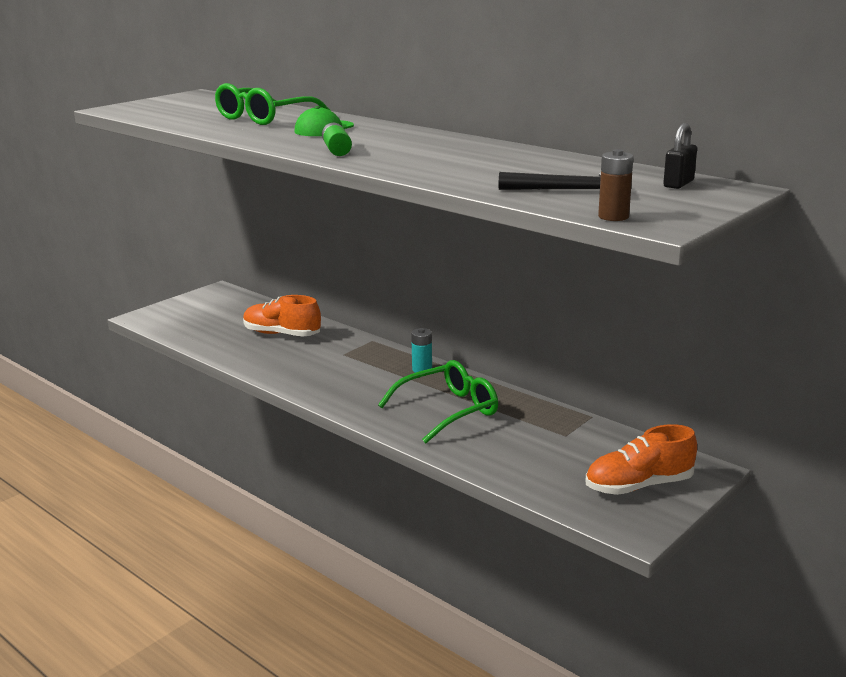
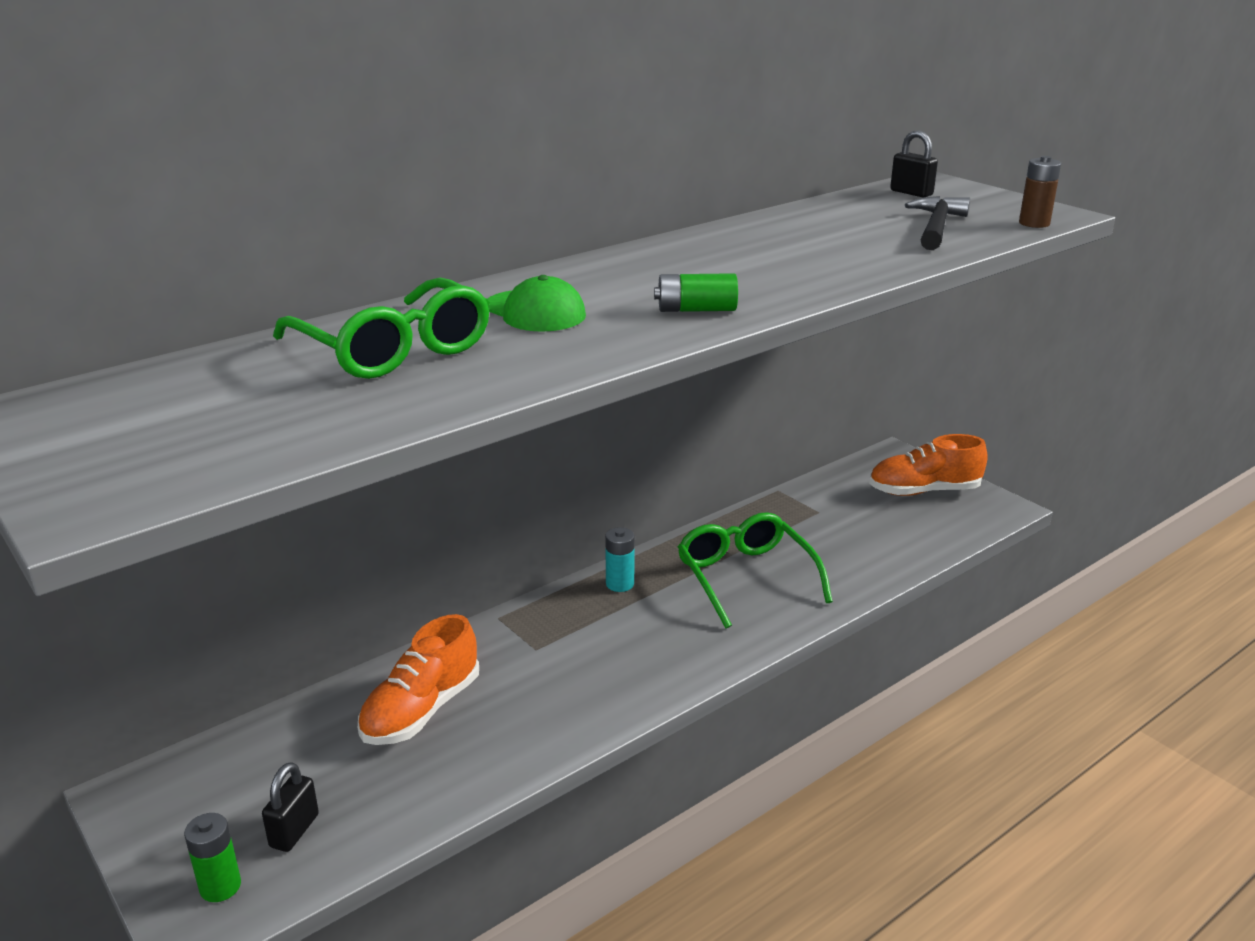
camera: 80 degrees left, 5 degrees up
(162, 316) = (220, 886): none -> green battery
(194, 323) = (294, 831): none -> black padlock
(638, 486) = (924, 491): orange shoe -> orange shoe turned 90 degrees clockwise

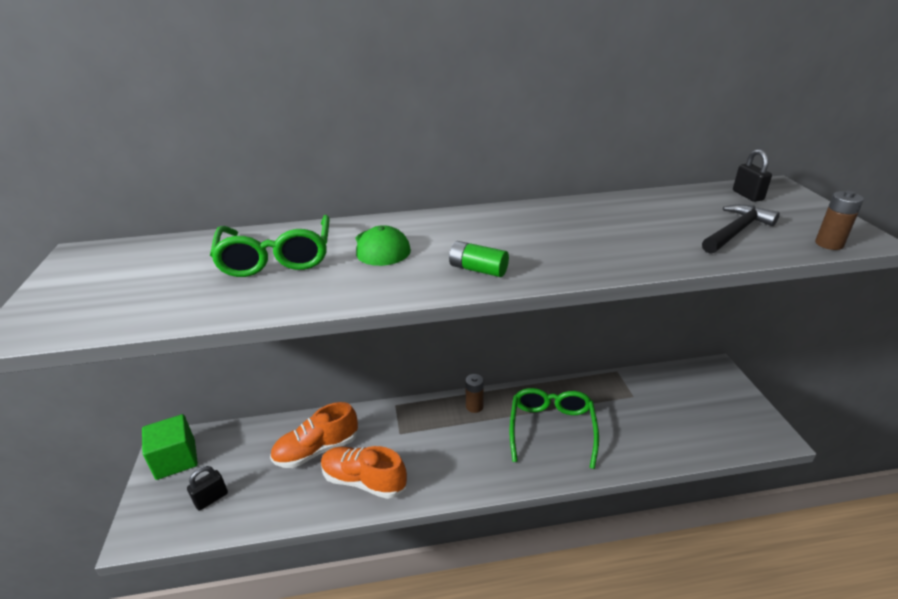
camera: 30 degrees right, 5 degrees up
(170, 808) = (176, 459): none -> green cube
(220, 886) = (160, 516): green battery -> none
(620, 584) = (474, 406): turquoise battery -> brown battery
(924, 491) = (720, 404): orange shoe -> orange shoe (364, 481)

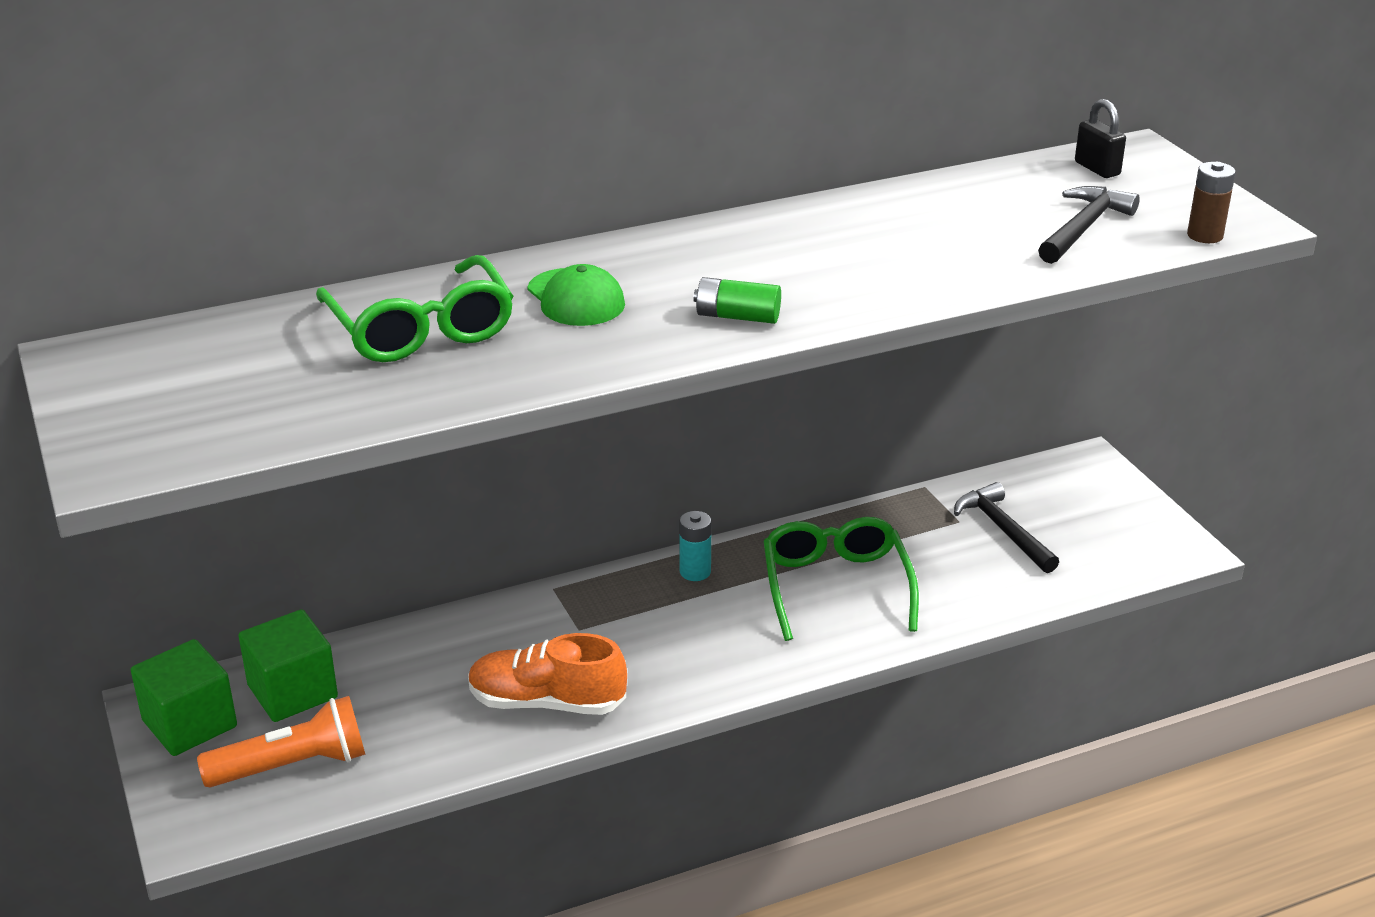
camera: 15 degrees left, 0 degrees up
(211, 499) = (292, 766): black padlock -> orange flashlight
(236, 448) = (292, 692): none -> green cube
(317, 450) = (443, 673): orange shoe -> none
(474, 406) = (695, 572): brown battery -> turquoise battery
(659, 406) = (1003, 530): none -> black hammer

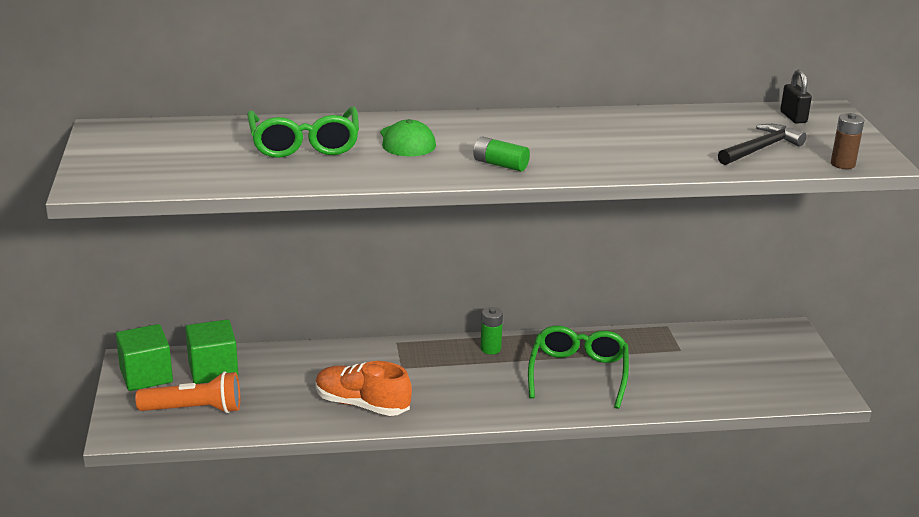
camera: 15 degrees right, 5 degrees down
(695, 572) = (490, 349): turquoise battery -> green battery
(1003, 530) = (708, 360): black hammer -> none

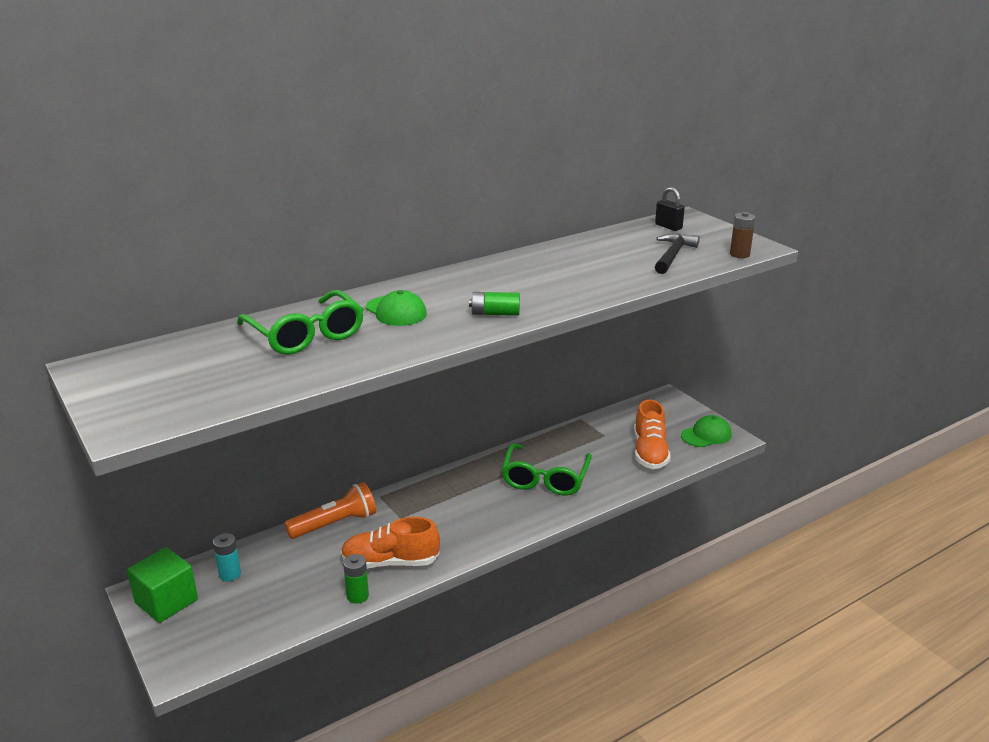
camera: 25 degrees left, 0 degrees up
(194, 409) = (238, 619): orange flashlight -> orange flashlight (335, 524)
(213, 370) = (230, 574): green cube -> turquoise battery
(490, 349) = (462, 478): green battery -> green battery (357, 596)
(578, 374) = (545, 478): green glasses -> green glasses turned 150 degrees counterclockwise
(718, 381) = (649, 452): none -> orange shoe
(802, 382) = (706, 435): none -> green cap

